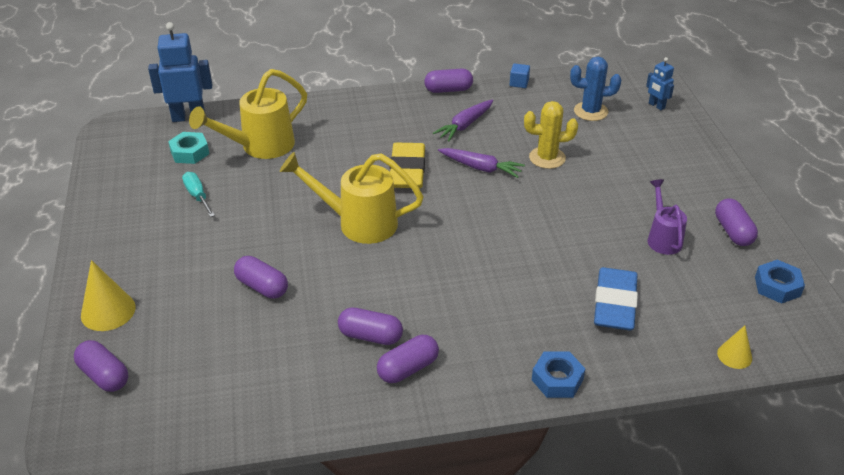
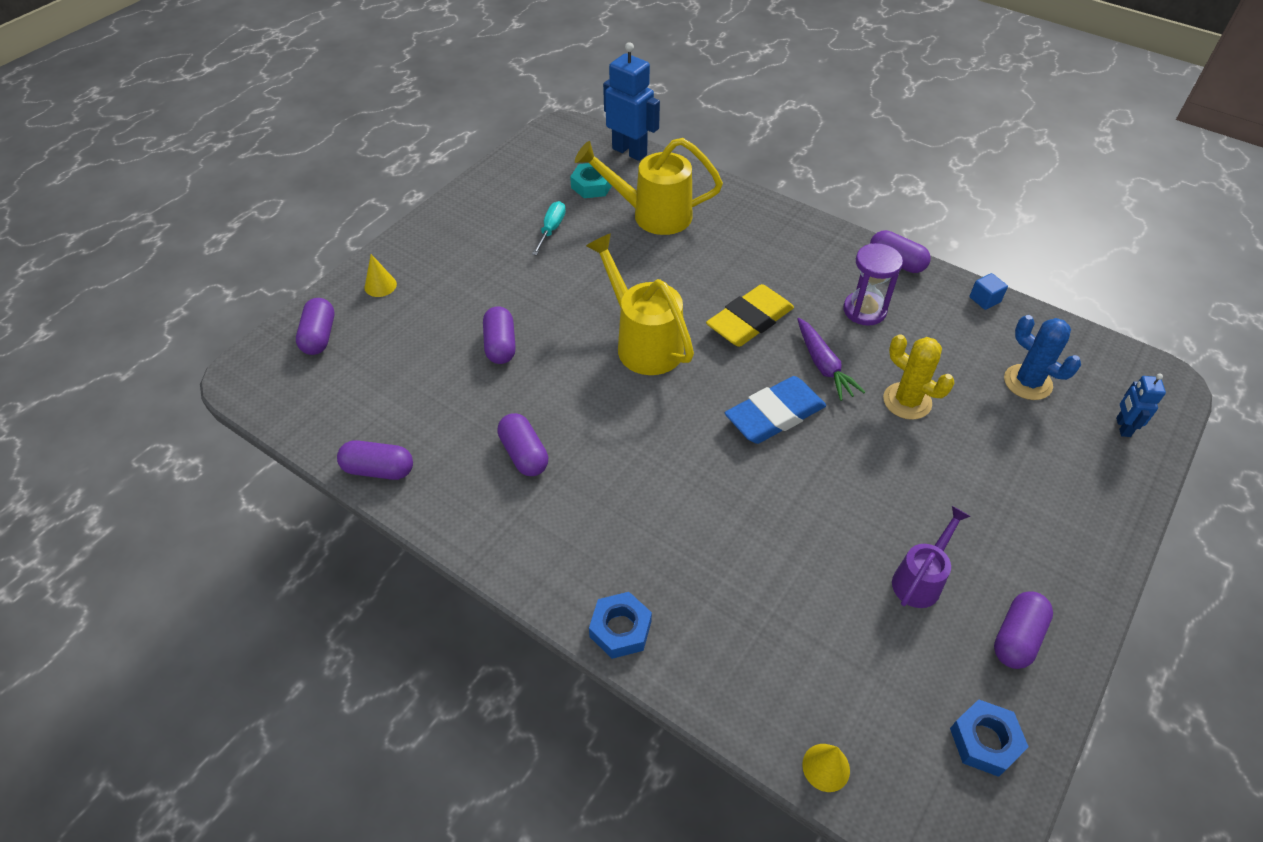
camera: 45 degrees right, 10 degrees up
(108, 311) = (380, 285): yellow cone -> yellow cone, size x0.61
(408, 368) = (515, 508): purple capsule -> purple capsule (378, 469)
(464, 125) = (864, 310): purple carrot -> purple hourglass
(615, 303) = (773, 604): blue eraser -> blue eraser (775, 415)

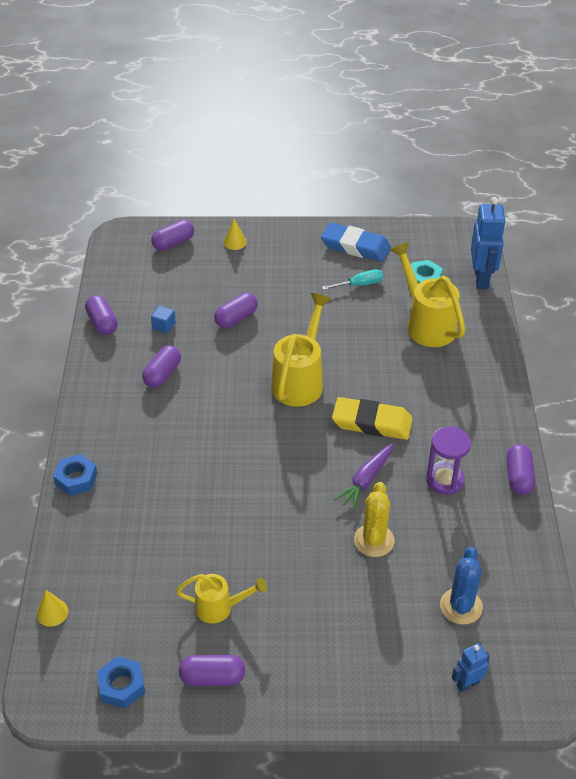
camera: 55 degrees right, 5 degrees down
(775, 415) = (296, 474): blue eraser -> blue eraser (355, 246)
(920, 579) = (220, 607): purple watering can -> yellow watering can
(984, 299) = (530, 547): blue cube -> blue cube (164, 326)

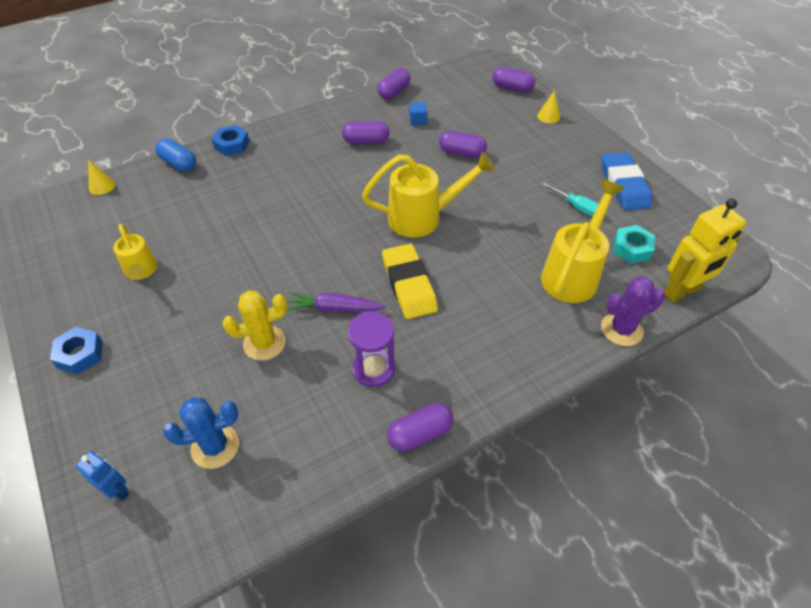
camera: 60 degrees right, 5 degrees up
(70, 533) = (178, 163): none -> blue capsule
(122, 686) = (46, 248): blue nut -> blue nut (80, 354)
(212, 677) = (68, 296): purple capsule -> none
(481, 279) = (682, 292): blue robot -> yellow robot
(494, 327) = (621, 329): none -> purple cactus

